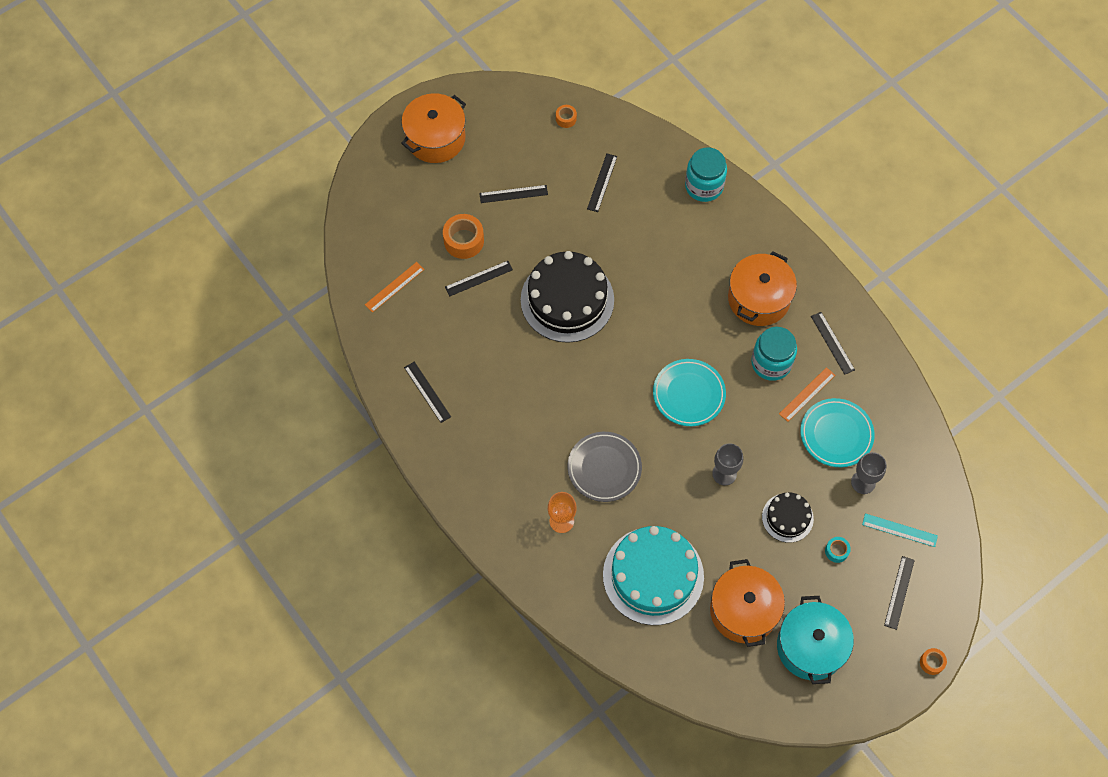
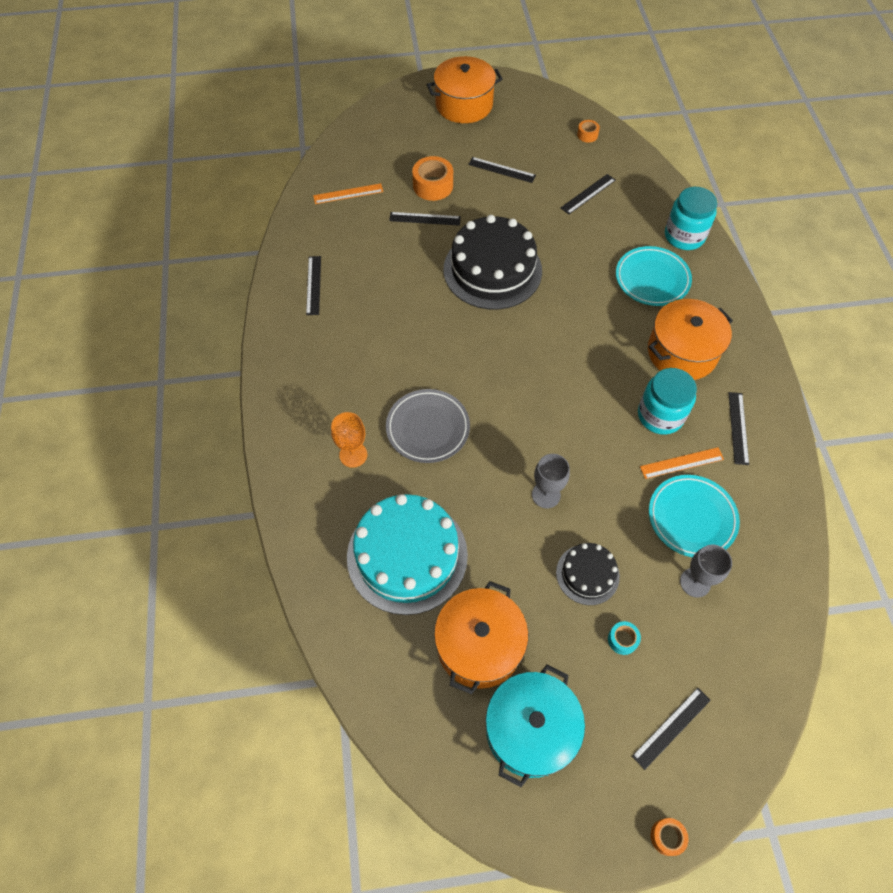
camera: 30 degrees right, 5 degrees down
(688, 394) = (556, 403): turquoise plate -> turquoise plate (652, 279)
(899, 530) = (710, 657): turquoise ruler -> none

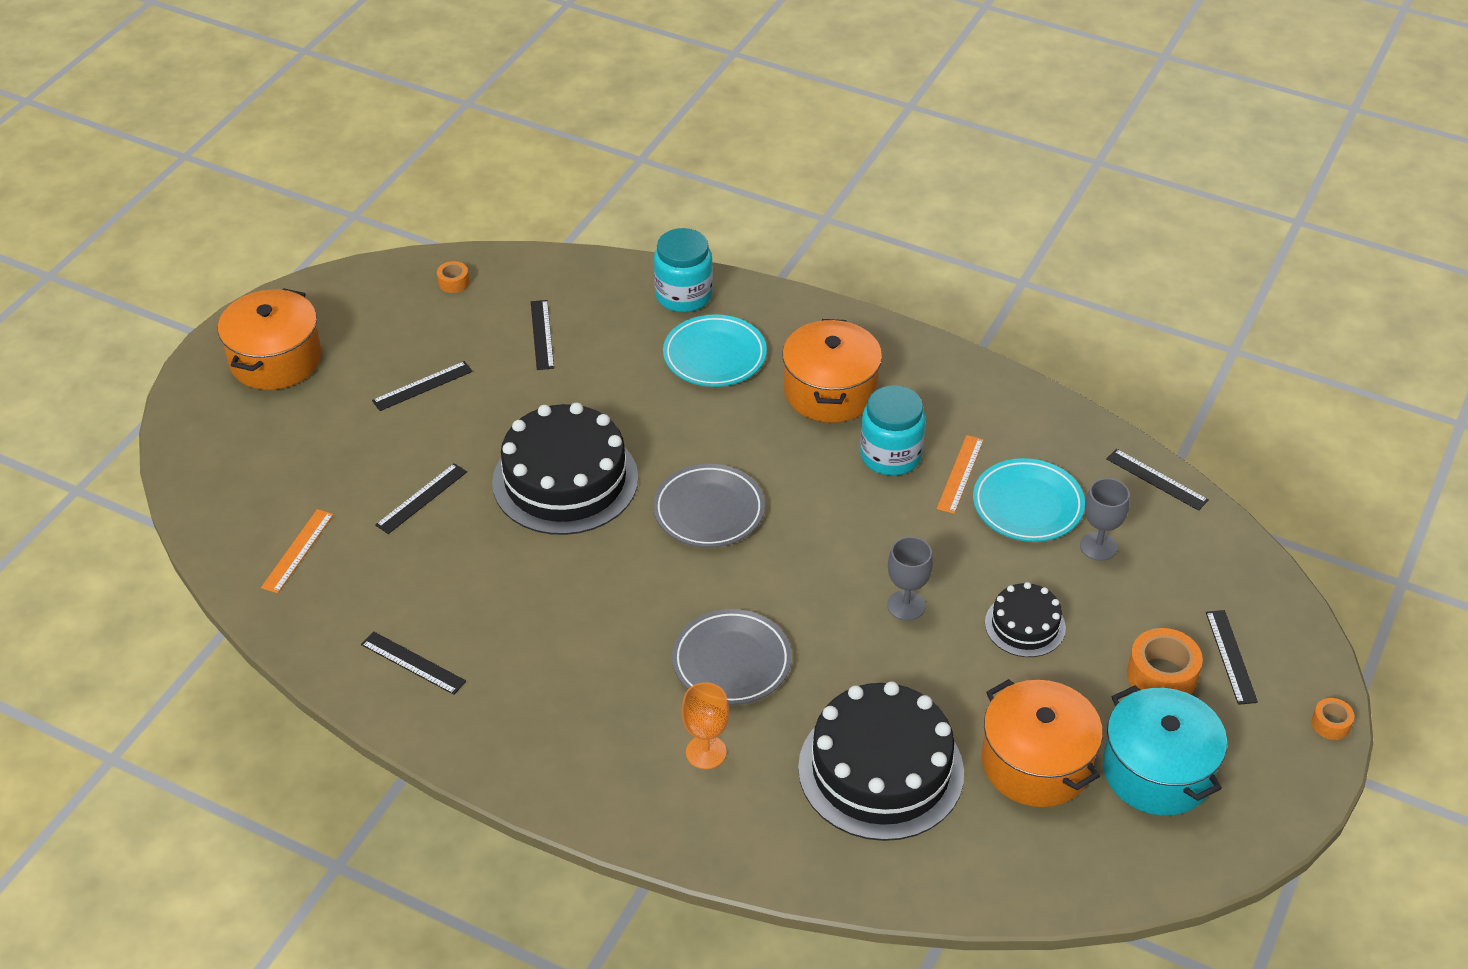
camera: 55 degrees left, 15 degrees down
(407, 555) = (881, 770): turquoise cake -> black cake
(433, 185) = (376, 462): orange tape -> orange tape (1161, 676)
(530, 349) = (709, 511): none -> grey plate
(622, 639) = (1116, 640): turquoise tape -> none
(738, 428) = (957, 406): black ruler -> black ruler (1156, 479)

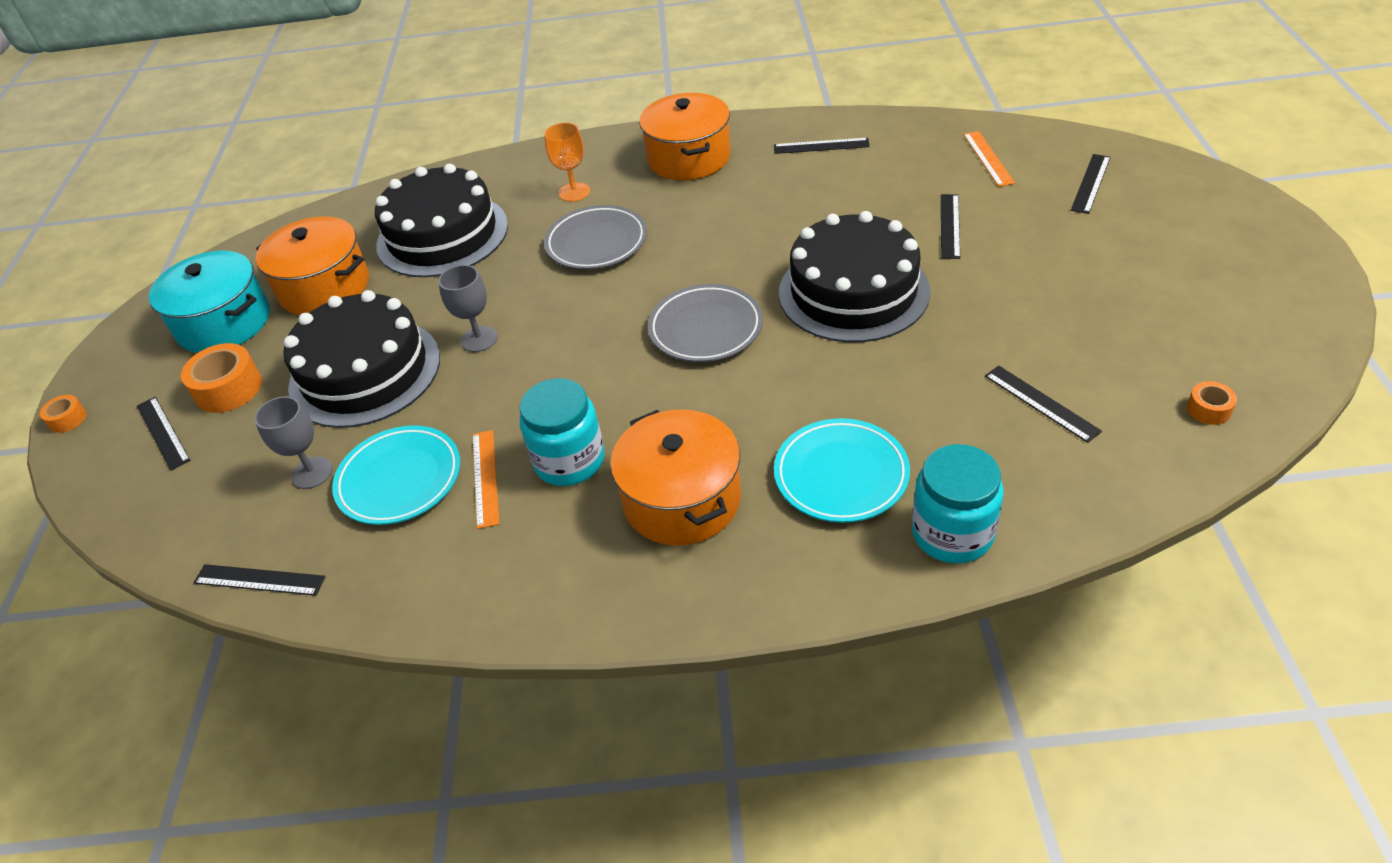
camera: 155 degrees right, 0 degrees up
(276, 359) = (1233, 255): orange pot -> orange pot (688, 158)
(422, 386) = (1077, 300): black ruler -> black ruler (1090, 183)
(1025, 625) = (365, 372): black cake -> black cake, size x1.93

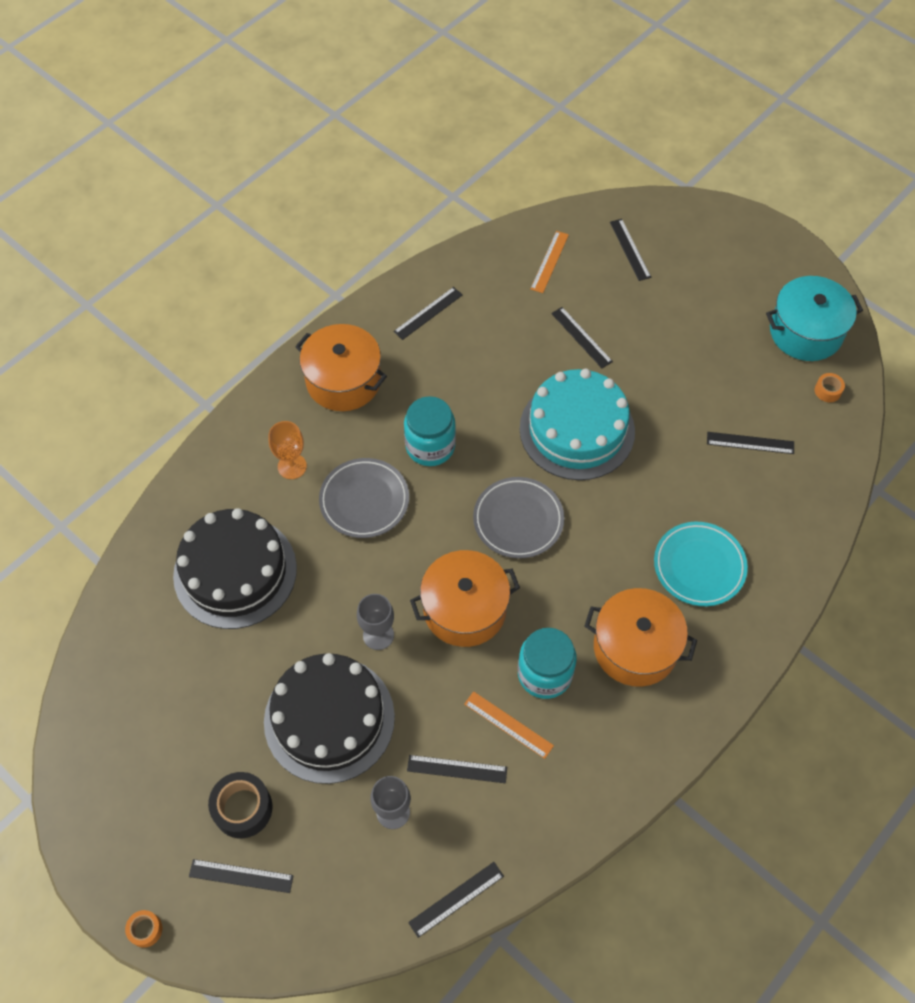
camera: 50 degrees left, 15 degrees up
(224, 323) = (158, 767): turquoise pot -> turquoise pot (805, 332)
(229, 389) = (243, 808): orange tape -> black tape
(324, 287) = (200, 680): orange pot -> orange pot (464, 609)
(399, 479) = (457, 769): turquoise plate -> black ruler
(853, 291) = (577, 430): black cake -> turquoise cake
(952, 533) = (784, 560): turquoise jar -> turquoise jar (430, 446)
(988, 158) = (549, 261): orange ruler -> orange ruler turned 75 degrees clockwise

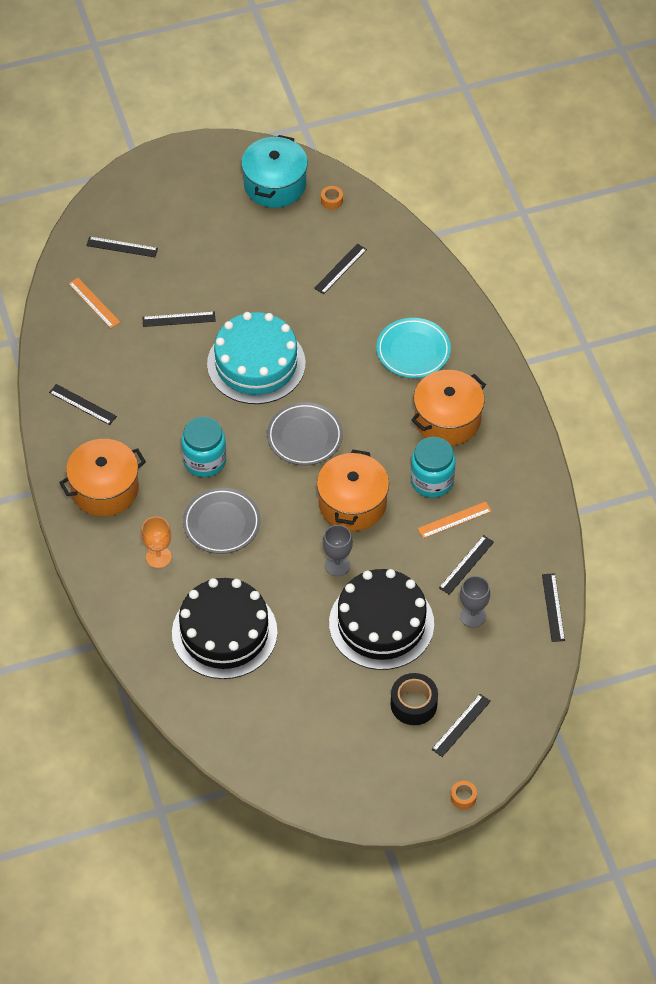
camera: 60 degrees left, 5 degrees down
(428, 313) = (82, 404): black ruler -> black ruler turned 45 degrees counterclockwise

